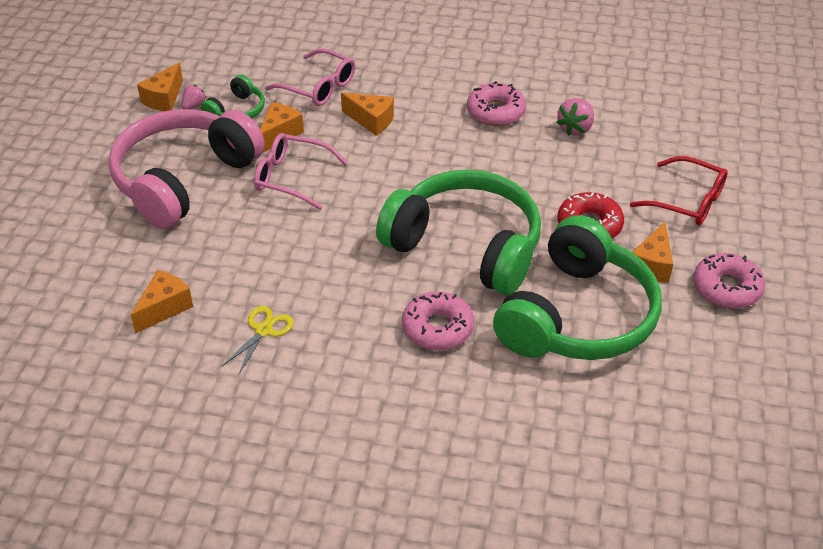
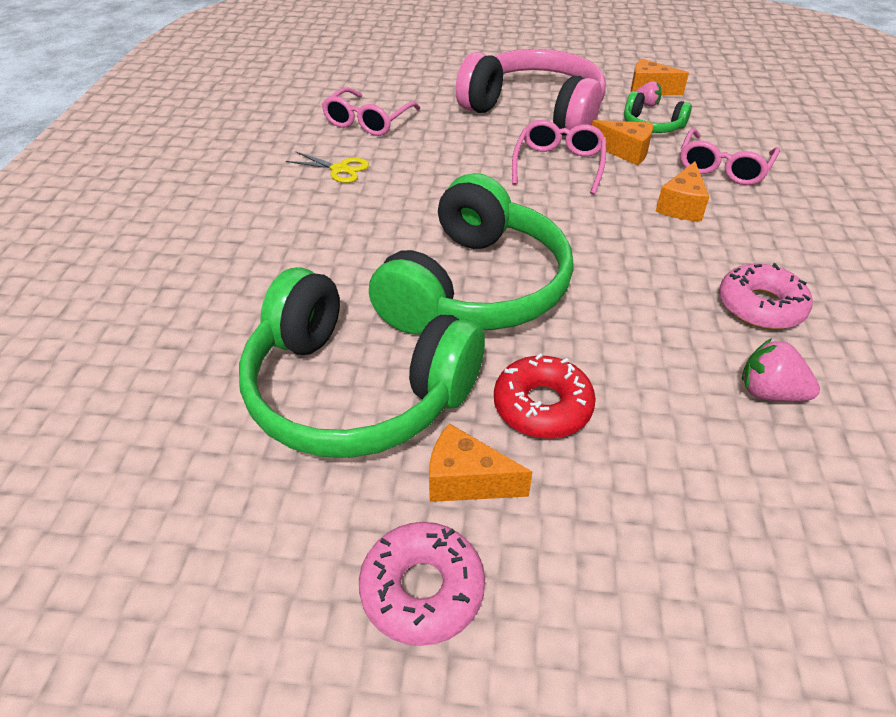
camera: 85 degrees right, 0 degrees up
(164, 308) = (368, 121): orange cheese -> pink glasses
(437, 328) = (339, 272): pink donut -> none
(687, 201) = (640, 544): red glasses -> none

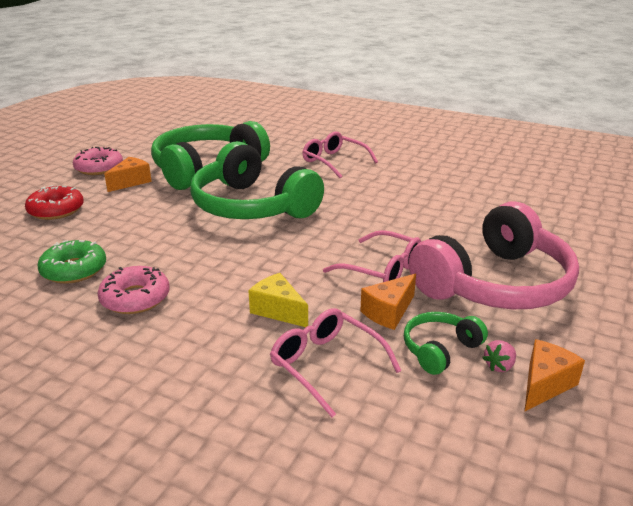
camera: 110 degrees right, 15 degrees down
(339, 169) = (418, 186): yellow scissors -> none
(368, 121) = (492, 204): pink glasses -> pink glasses (334, 161)
(542, 406) = (148, 205): red donut -> red donut (56, 210)
(681, 206) = (278, 311): orange cheese -> yellow cheese
(769, 393) = (74, 270): pink strawberry -> green donut

